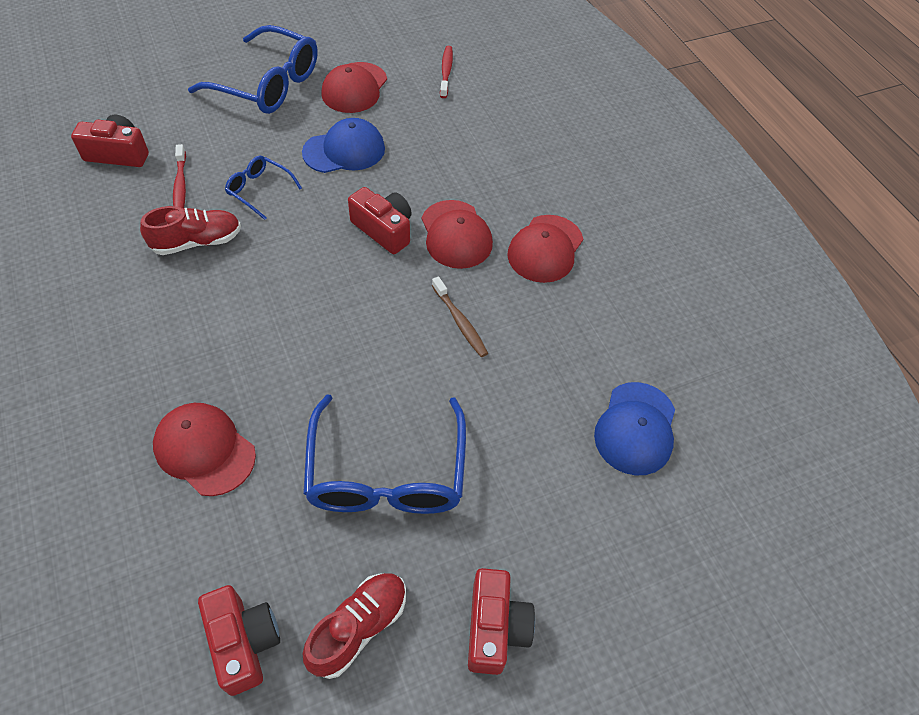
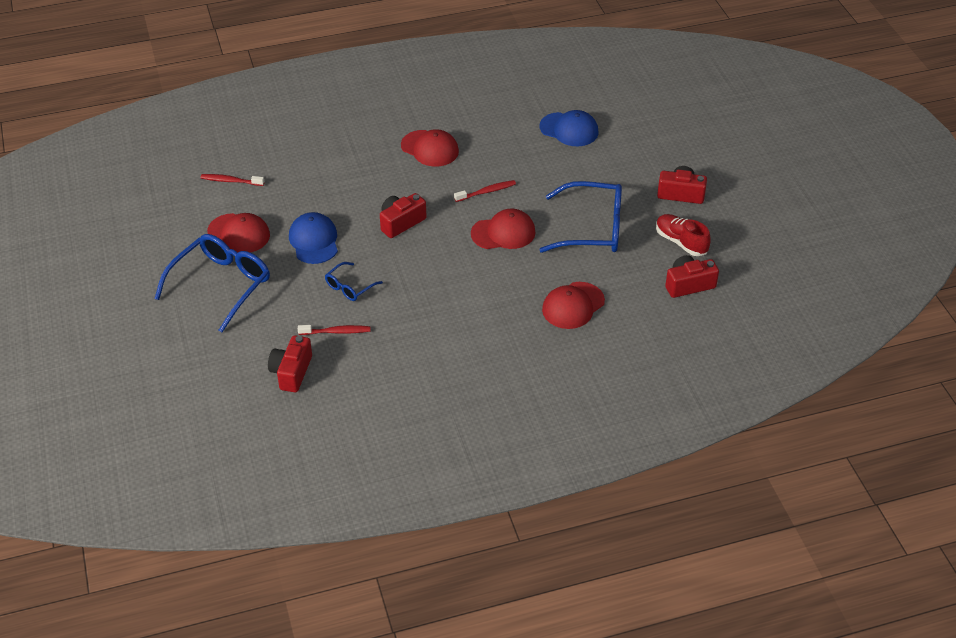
camera: 80 degrees left, 10 degrees down
(197, 242) = (398, 319): red shoe -> none
(456, 234) = (411, 188): red cap -> red cap (503, 233)
(460, 321) = (486, 192): brown toothbrush -> red toothbrush

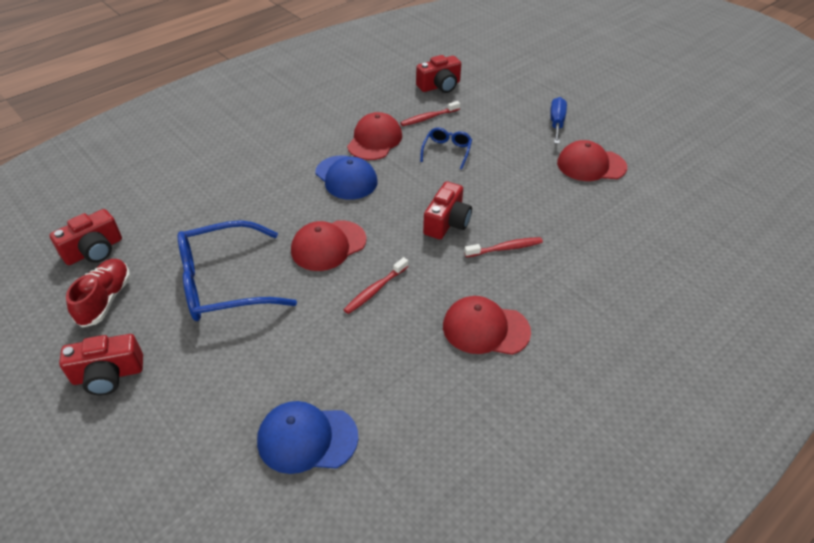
camera: 155 degrees right, 0 degrees up
(221, 285) = (556, 123): blue glasses -> blue screwdriver
(231, 181) = (660, 211): red toothbrush -> red toothbrush (505, 248)
(291, 372) = (439, 86): red camera -> red camera turned 75 degrees clockwise
(314, 241) = (516, 179): blue cap -> blue cap (346, 178)
(573, 305) = (222, 194): red cap -> red cap (374, 140)
(681, 242) = (105, 300): red shoe -> red shoe turned 105 degrees counterclockwise

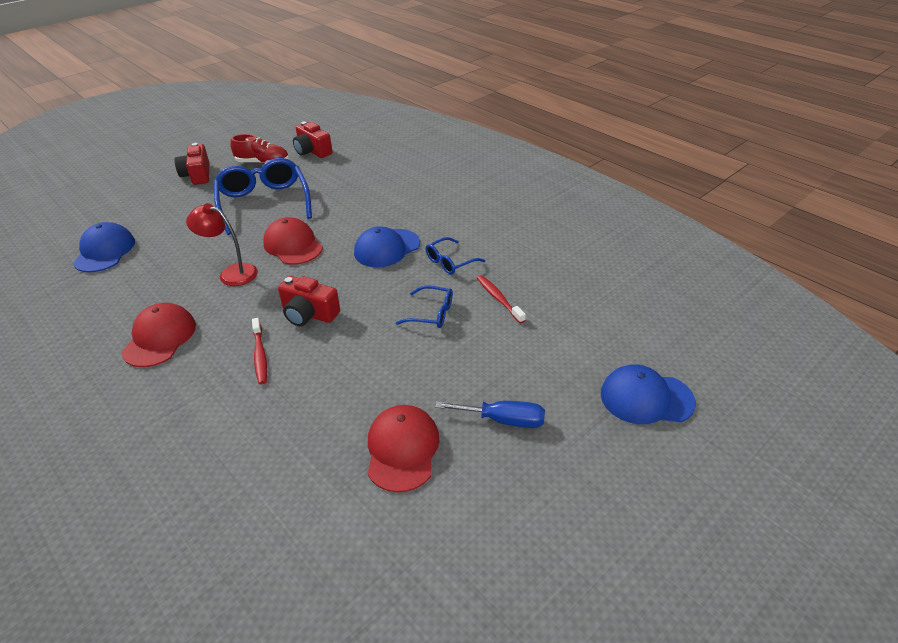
camera: 90 degrees right, 5 degrees down
(374, 140) = (450, 262): red cap -> blue glasses
(375, 290) = (231, 273): red toothbrush -> red lamp
(439, 86) = (573, 307): red camera -> none
(528, 70) = (646, 398): none -> blue cap

